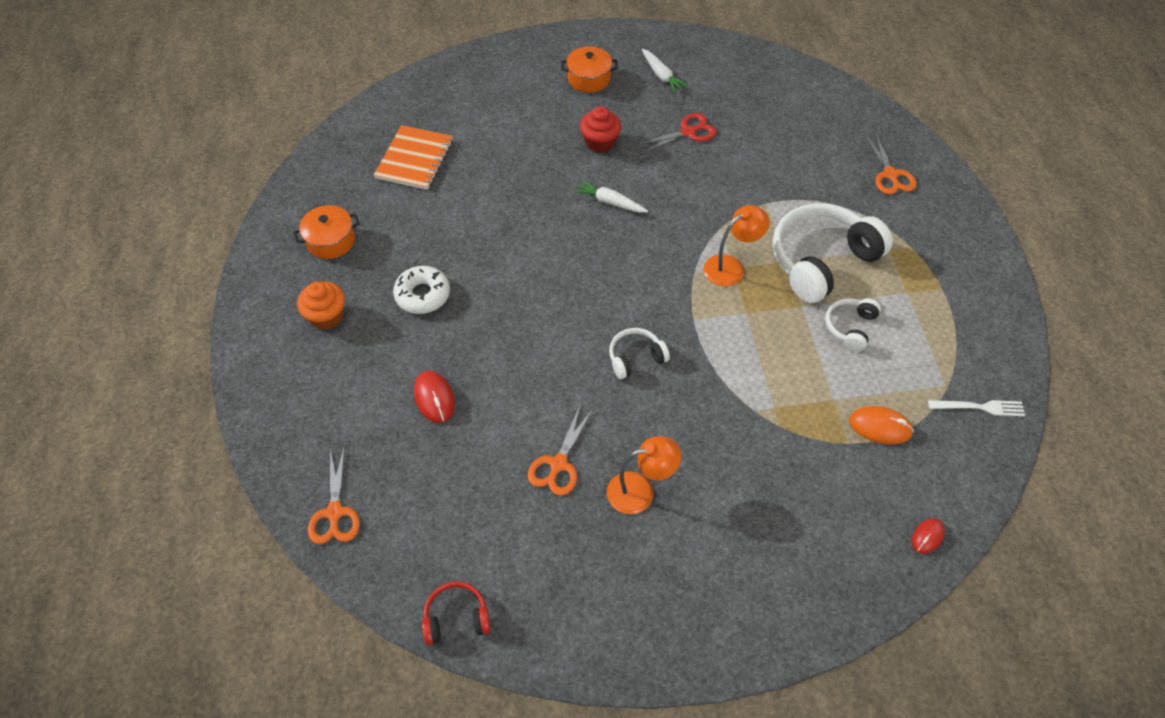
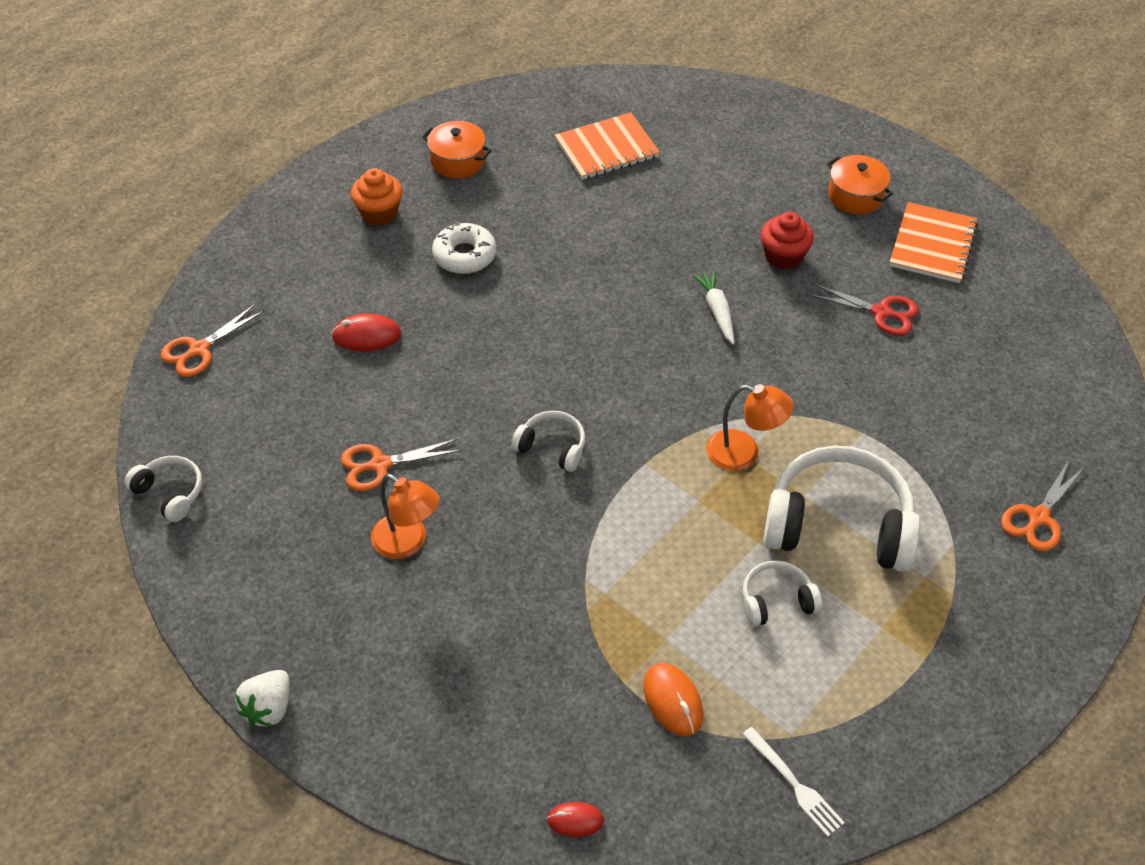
camera: 50 degrees right, 5 degrees down
(434, 398) = (366, 336): red mouse -> red mouse turned 60 degrees clockwise
(456, 618) = (170, 493): red headphones -> white headphones
(662, 75) = (932, 245): white carrot -> orange notebook
(707, 667) = (269, 708): none -> white strawberry

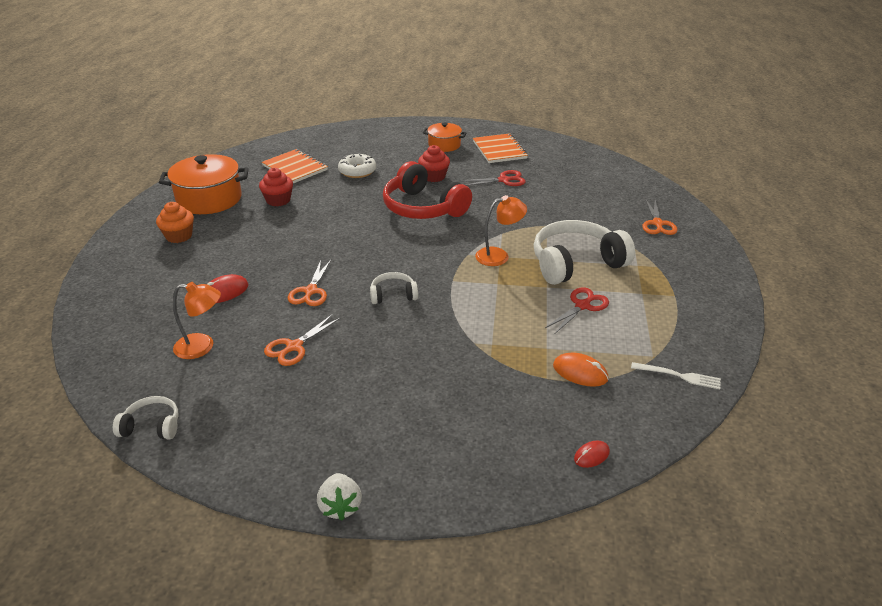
camera: 35 degrees left, 15 degrees down
(199, 349) = (106, 343): orange scissors -> orange scissors (311, 291)
(408, 543) = (350, 375): orange lamp -> orange lamp (202, 347)
(458, 161) = (209, 199): orange pot -> orange pot, size x1.75
(464, 255) = (254, 235): white donut -> white donut (357, 171)
(539, 204) = (278, 200): none -> red cupcake
(606, 149) = (295, 168): orange notebook -> orange notebook turned 75 degrees counterclockwise
(717, 311) = (423, 208): white carrot -> red headphones
(776, 601) = (582, 306): white headphones -> red scissors

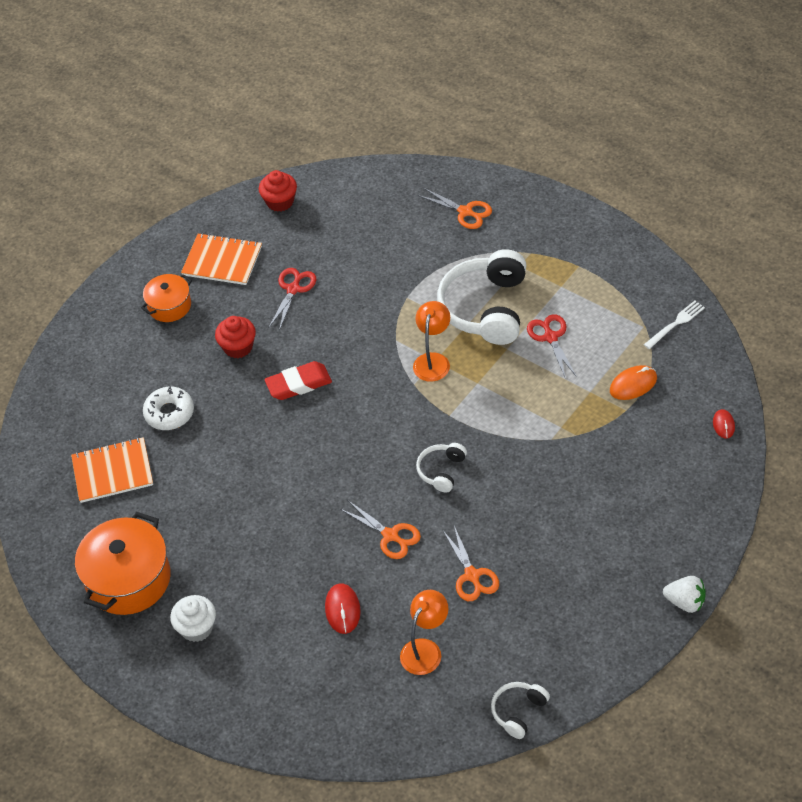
camera: 55 degrees left, 15 degrees up
(179, 236) = (197, 628): orange cupcake -> white cupcake
(278, 200) = (183, 511): red cupcake -> red cupcake (280, 202)
(423, 208) = (298, 384): red headphones -> red eraser

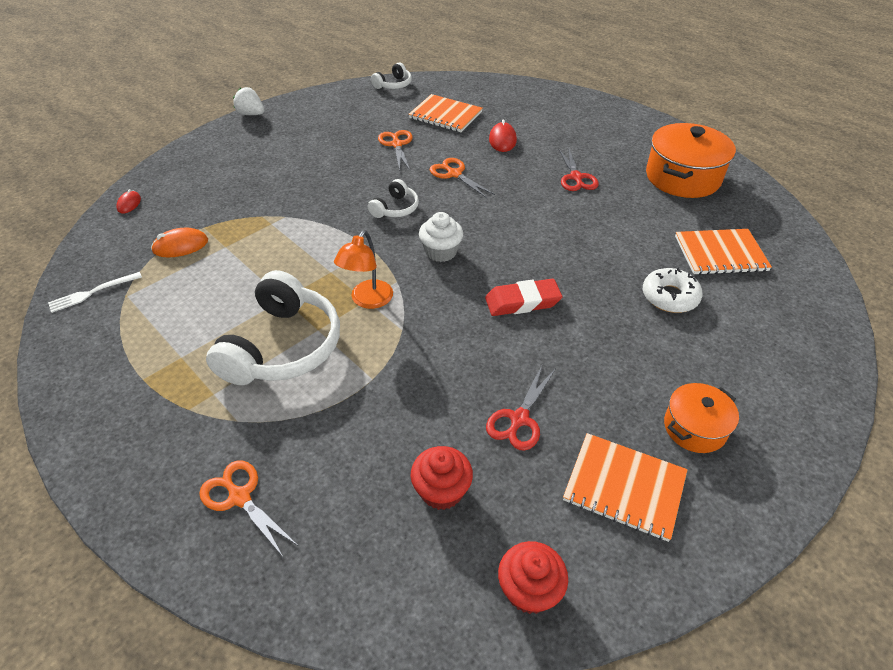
camera: 175 degrees left, 5 degrees down
(197, 628) = (619, 144): white cupcake -> white cupcake (441, 252)
(238, 347) = (594, 354): red cupcake -> red cupcake (441, 490)
(425, 649) = (445, 115): orange lamp -> orange notebook
(550, 337) = (230, 302): red scissors -> red scissors (576, 177)

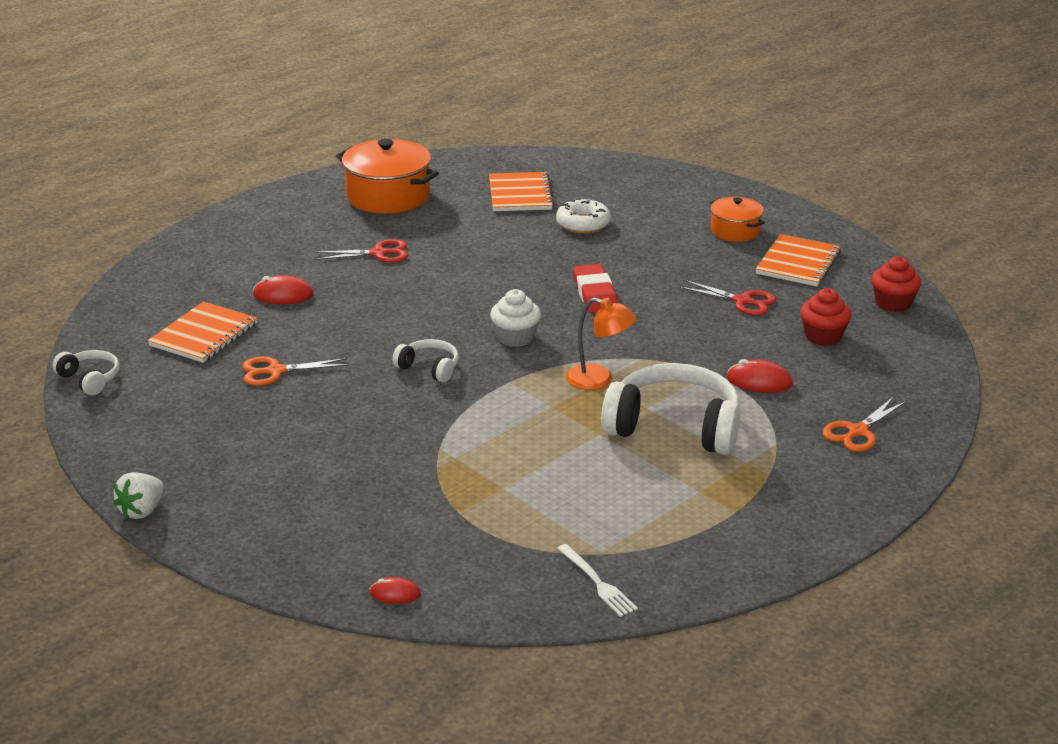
camera: 90 degrees left, 15 degrees down
(180, 246) = (500, 526): orange mouse -> none
(351, 418) = (759, 381): none -> red mouse
(454, 174) = (358, 329): orange scissors -> none

